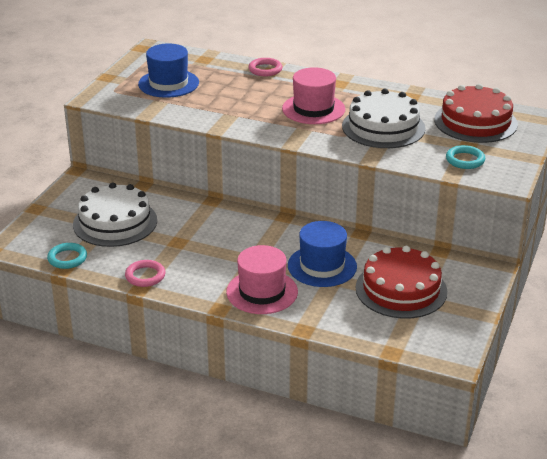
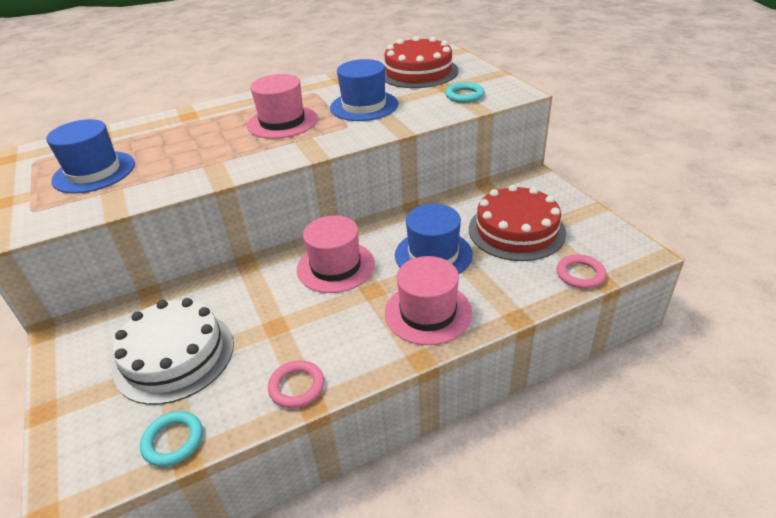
camera: 45 degrees left, 5 degrees up
(256, 233) = (335, 266): none -> pink hat
(265, 70) = (181, 116): pink ring -> pink ring (580, 274)
(383, 127) = (364, 106): white cake -> blue hat

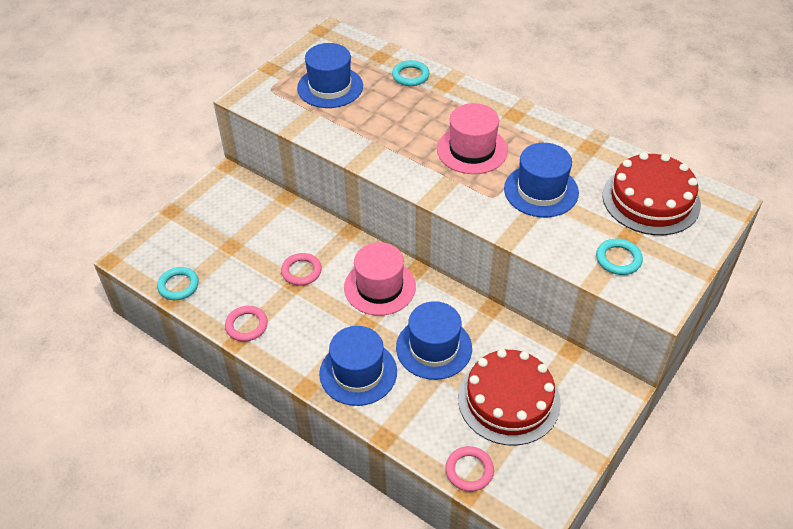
camera: 60 degrees right, 10 degrees up
(152, 128) = (410, 76): none -> turquoise ring
(174, 356) = (241, 244): white cake -> none
(263, 316) = (301, 271): none -> pink ring
(428, 312) = (358, 372): pink hat -> blue hat

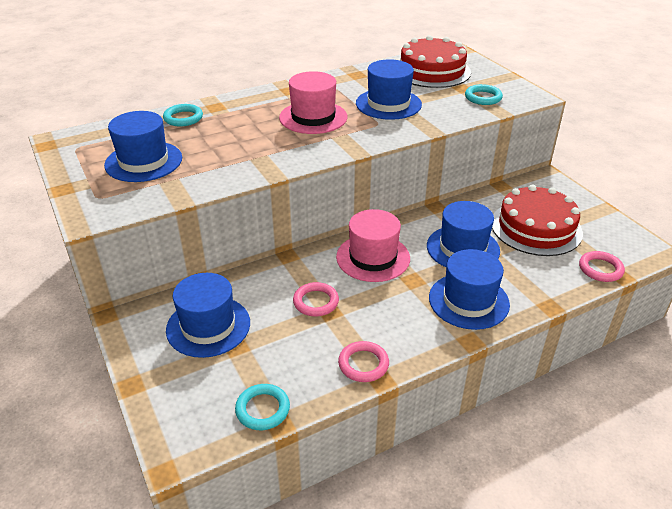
camera: 65 degrees left, 10 degrees down
(243, 222) = (208, 326): none -> blue hat

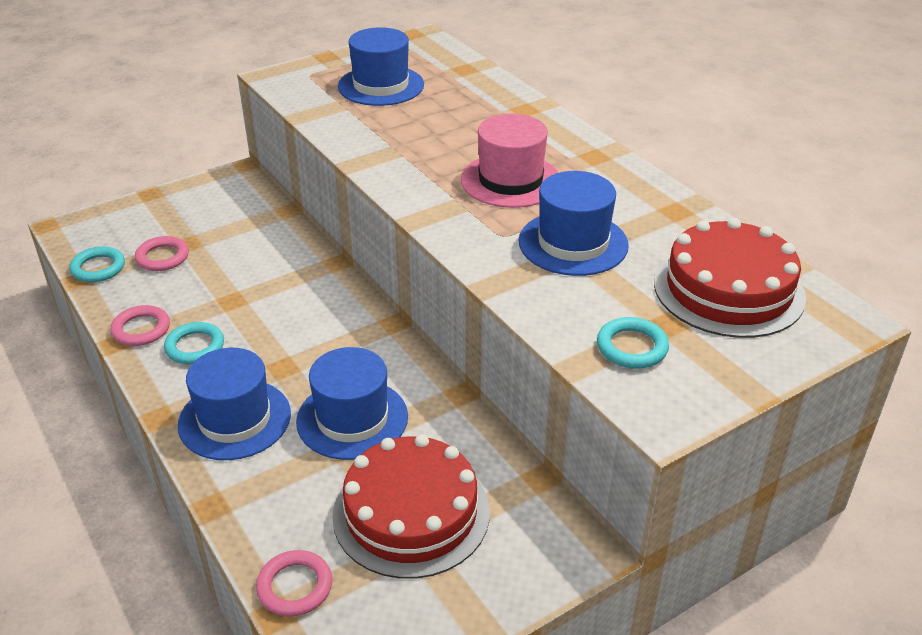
camera: 85 degrees right, 0 degrees up
(183, 118) = (487, 93): turquoise ring -> turquoise ring (195, 347)
(208, 326) = (220, 223): blue hat -> none
(316, 302) = (249, 289): pink ring -> pink ring (162, 257)
(373, 257) = (331, 331): pink hat -> none

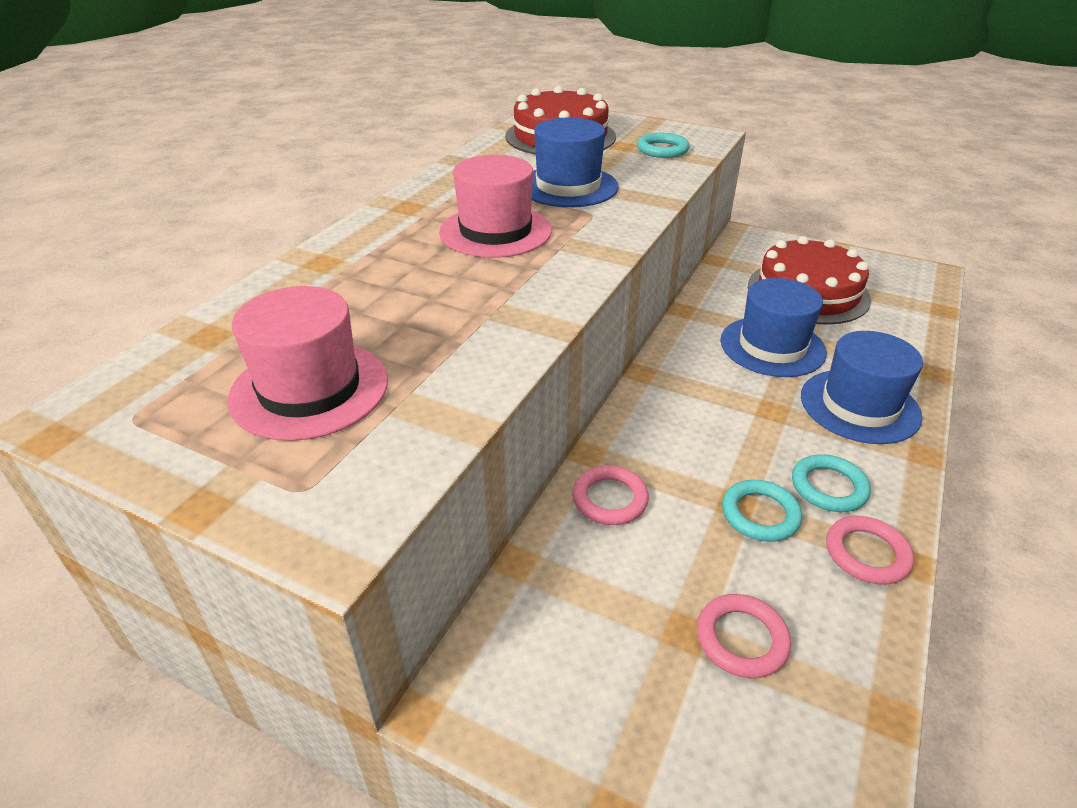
camera: 120 degrees left, 0 degrees up
(98, 268) = (845, 710): turquoise ring -> turquoise ring (760, 514)
(295, 586) = (919, 311): pink ring -> pink ring (609, 499)
(381, 86) = (309, 389): blue hat -> pink hat

